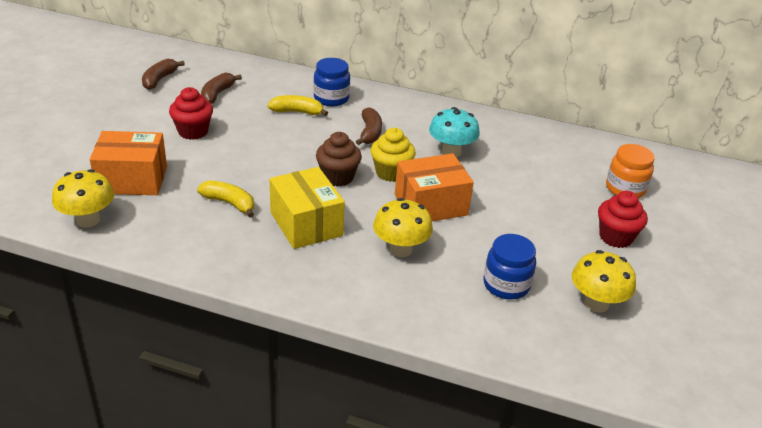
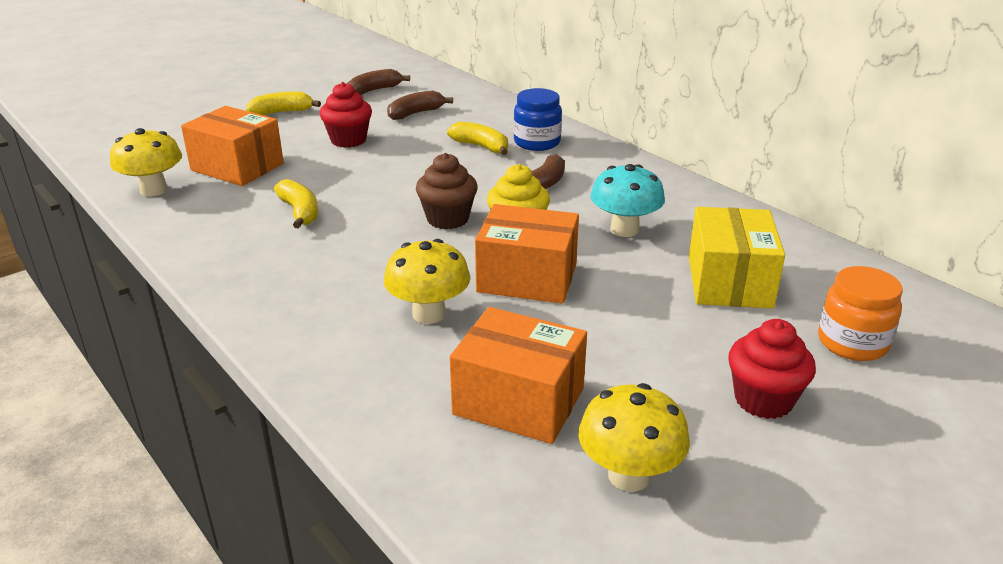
camera: 35 degrees right, 5 degrees down
(106, 119) = (282, 112): none -> yellow banana
(306, 224) = (353, 254): yellow box -> yellow box (729, 282)
(506, 285) = (518, 401): blue jar -> orange box

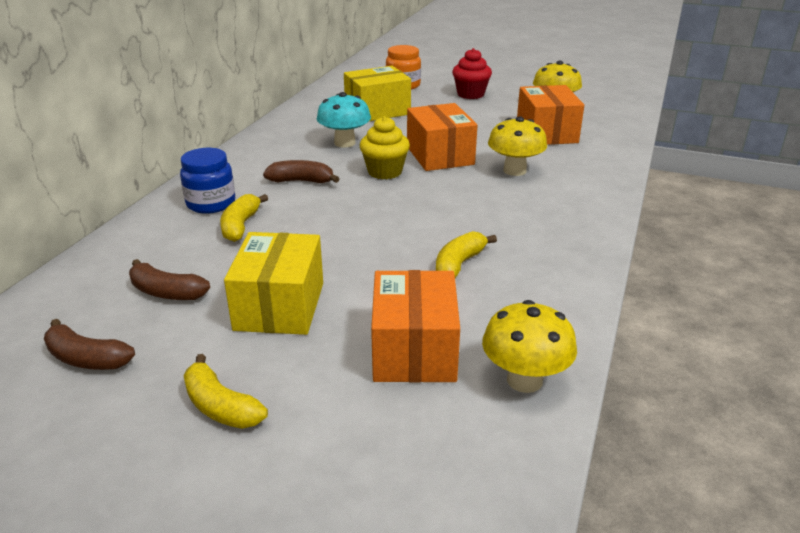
camera: 120 degrees left, 0 degrees up
(348, 140) = (280, 306): red cupcake -> yellow box
(447, 219) = (395, 199): brown cupcake -> none

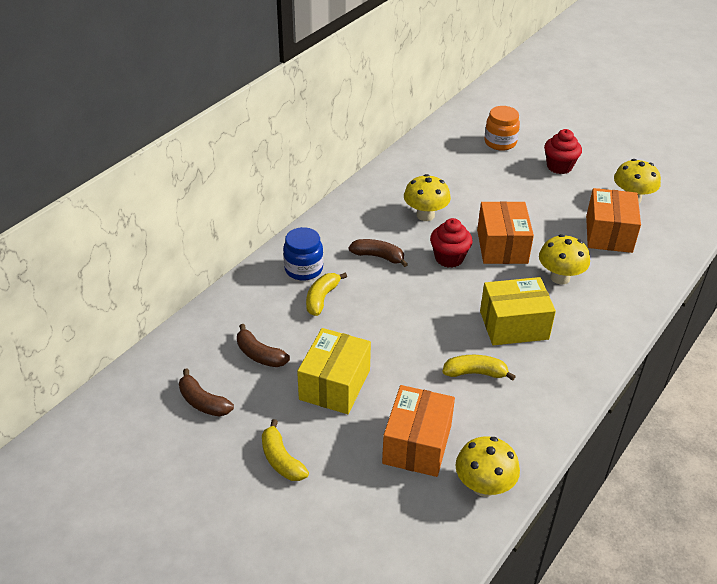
camera: 15 degrees right, 10 degrees up
(344, 143) = (425, 215): turquoise mushroom -> yellow mushroom
(377, 111) = (465, 176): yellow box -> yellow box (514, 325)
(385, 172) = (449, 258): yellow cupcake -> red cupcake
(458, 265) = (475, 373): yellow banana -> yellow banana turned 45 degrees clockwise

